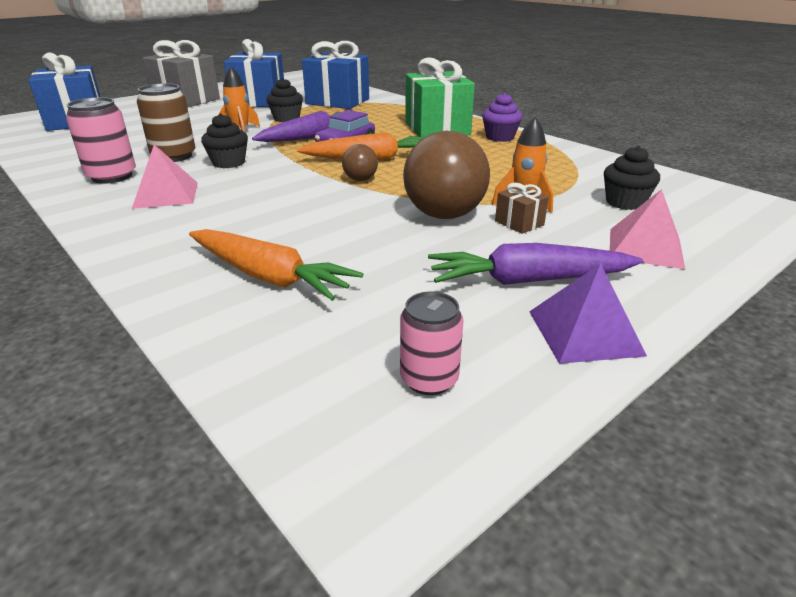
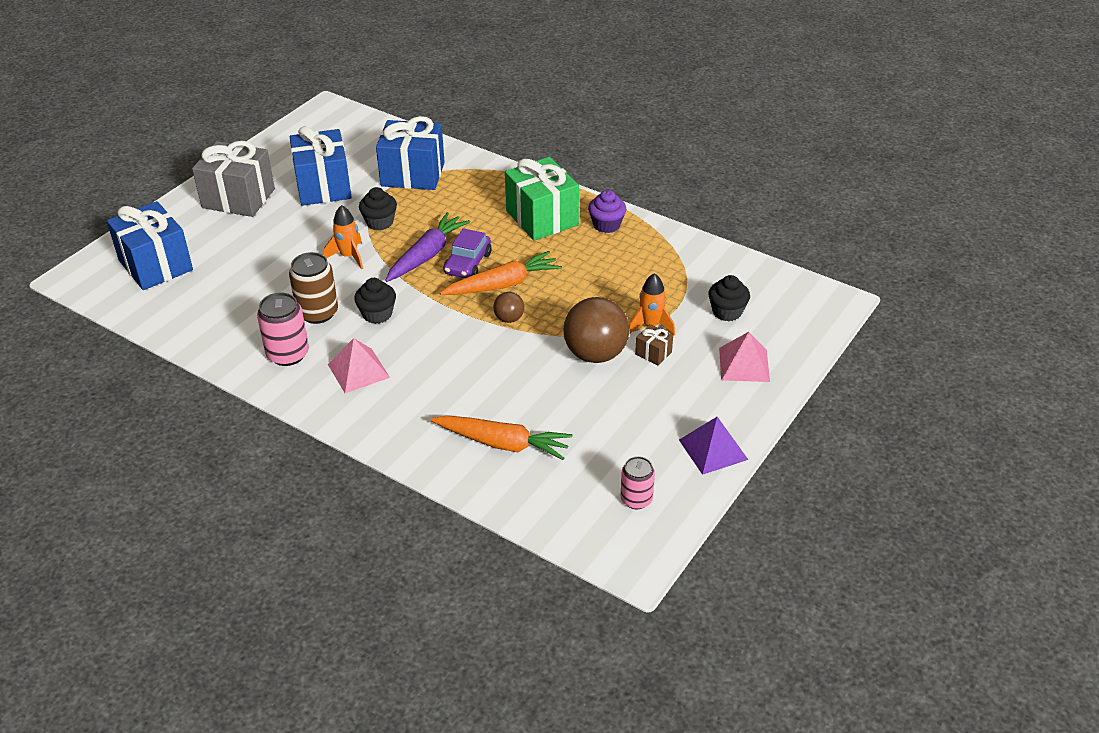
camera: 15 degrees left, 10 degrees up
(528, 280) = (672, 413): purple carrot -> none

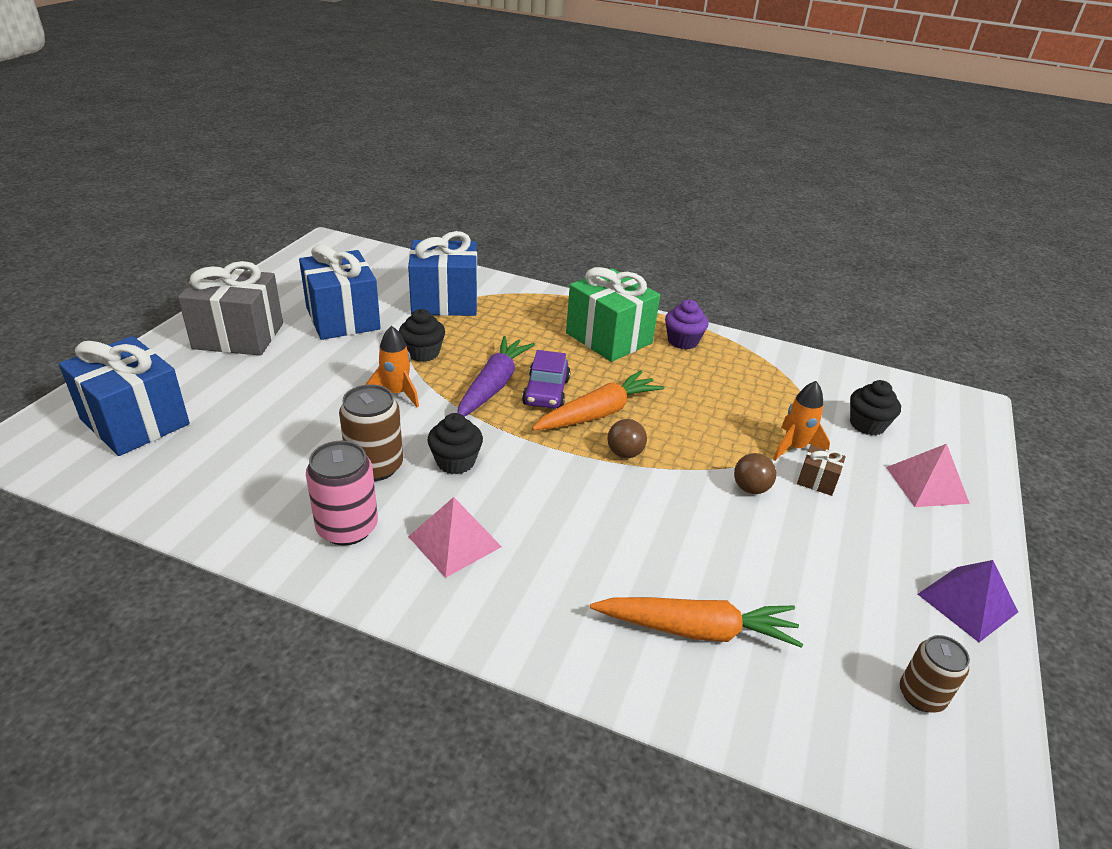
camera: 15 degrees left, 5 degrees down
(595, 354) = (750, 488): brown ball -> brown ball, size x0.49
(636, 499) = (921, 695): pink can -> brown can

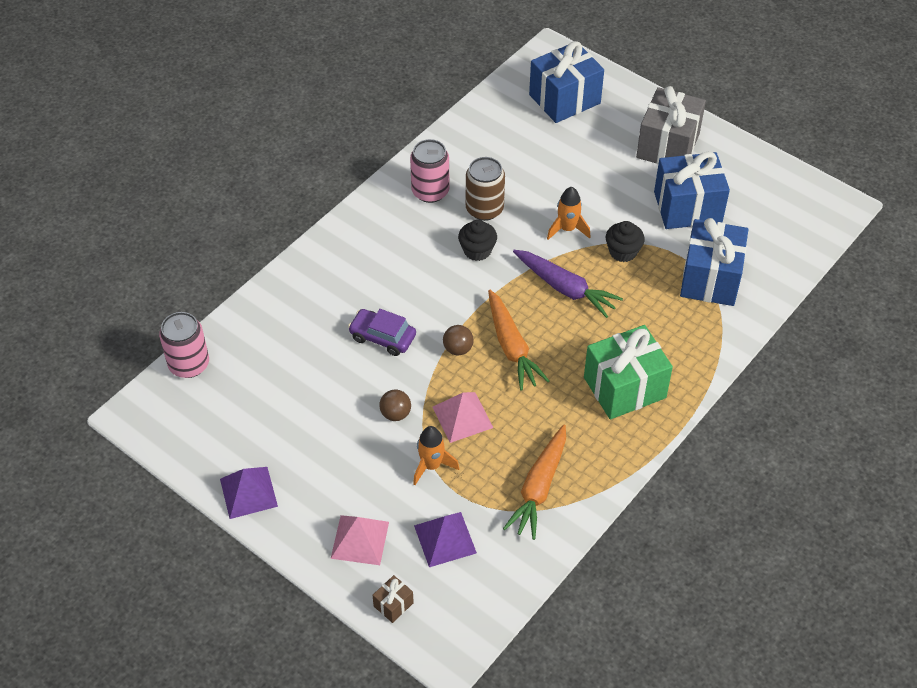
camera: 110 degrees right, 15 degrees up
(454, 541) = (401, 238): pink pyramid -> pink pyramid (462, 417)
(546, 392) = (548, 320): purple car -> purple car (382, 337)
(682, 341) = (609, 446): purple cupcake -> none
(697, 630) = (290, 335): orange carrot -> orange carrot (539, 488)
(817, 481) = (389, 462): brown gift -> brown gift (393, 604)
(836, 760) = (189, 364): none -> pink can
(867, 425) = (445, 539): black cupcake -> purple pyramid
(921, 695) = (202, 424): brown can -> none

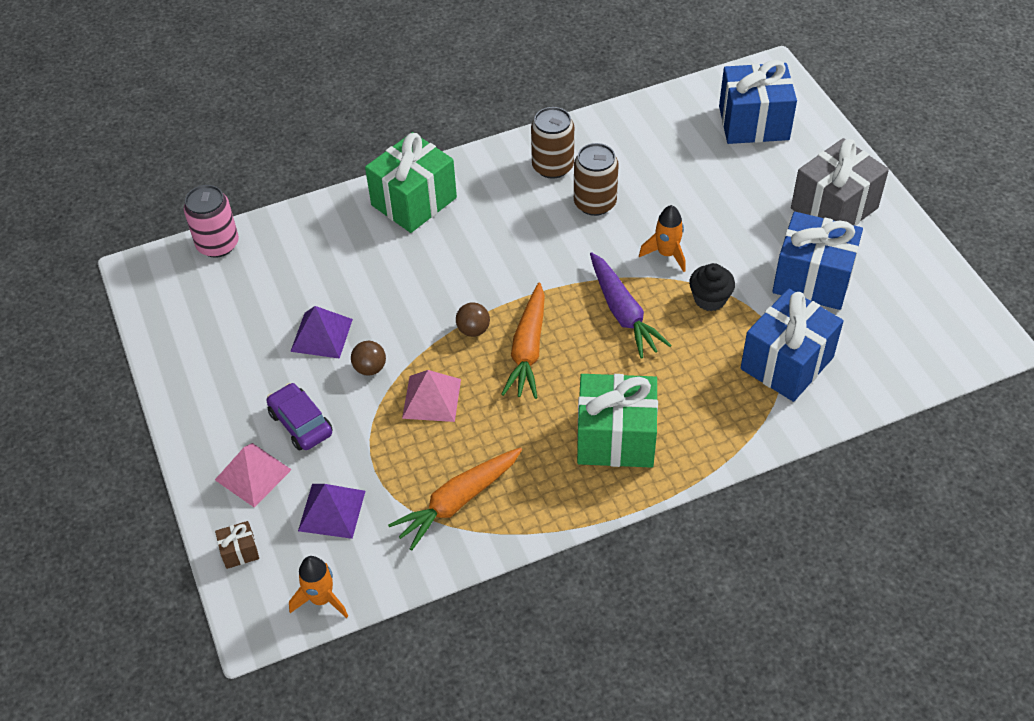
camera: 30 degrees right, 0 degrees up
(248, 492) = (186, 384): purple pyramid -> purple pyramid (321, 335)
(335, 263) = (414, 201): none -> green gift
(382, 337) = (409, 289): purple car -> purple car (301, 423)
(430, 191) = (552, 166): pink can -> brown can
(431, 466) = (369, 433): orange rocket -> orange rocket (321, 599)
(477, 250) = (559, 241): black cupcake -> none

